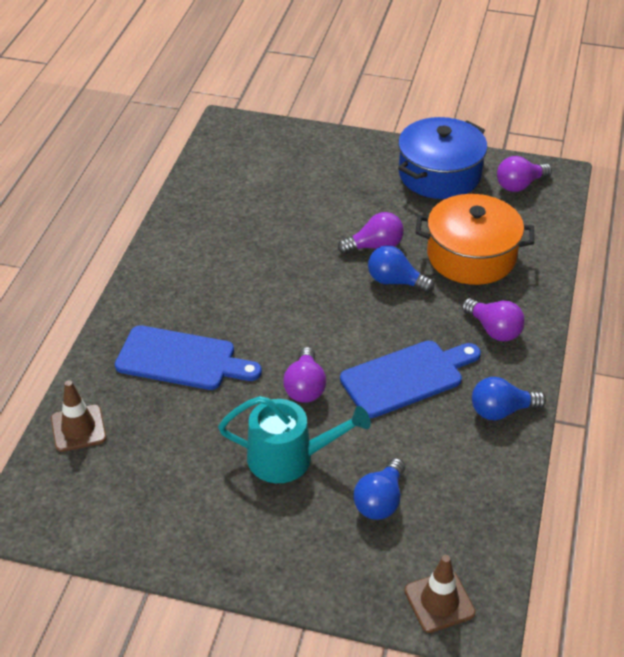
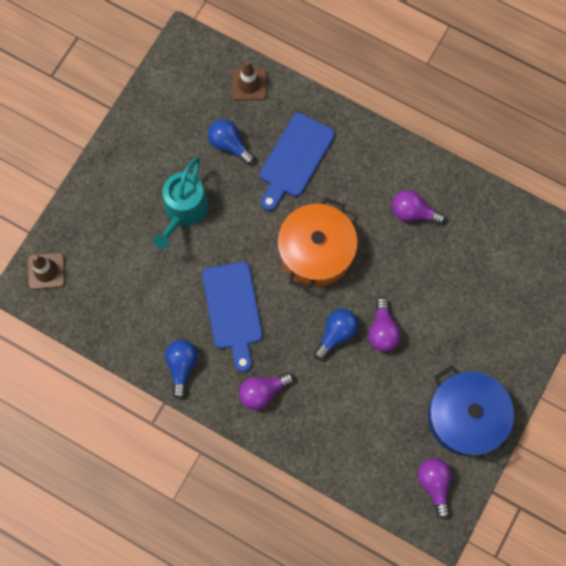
camera: 105 degrees right, 30 degrees up
(305, 387) = (244, 237): purple light bulb -> purple light bulb (413, 212)
(380, 501) = (130, 259): blue light bulb -> blue light bulb (229, 145)
(471, 256) = (351, 405): orange pot -> orange pot (316, 251)

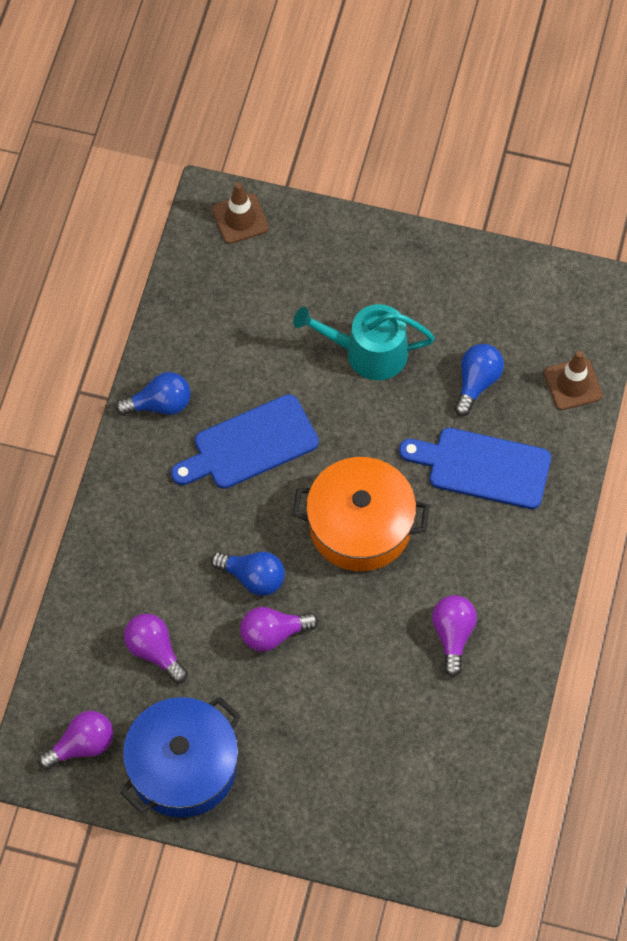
camera: 75 degrees right, 10 degrees down
(263, 392) = (151, 507): purple light bulb -> purple light bulb (154, 651)

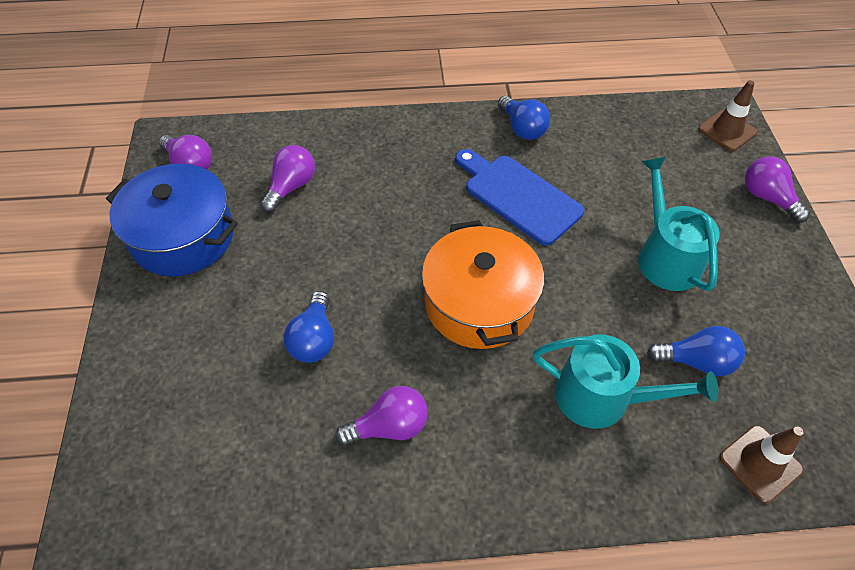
camera: 70 degrees right, 10 degrees down
(253, 577) = (388, 234): blue light bulb -> blue light bulb (314, 339)
(273, 634) = (336, 266): purple light bulb -> purple light bulb (767, 198)
(483, 467) = (602, 397): blue cutting board -> turquoise watering can

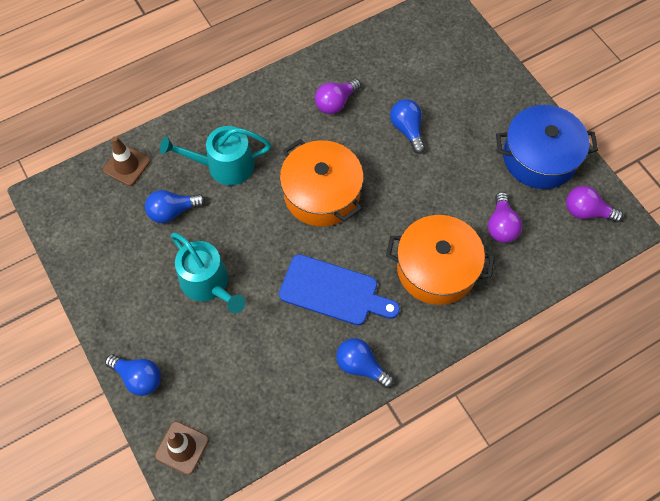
camera: 155 degrees right, 10 degrees up
(392, 175) = (436, 269): none -> orange pot
(767, 198) = (138, 377): purple light bulb -> blue light bulb

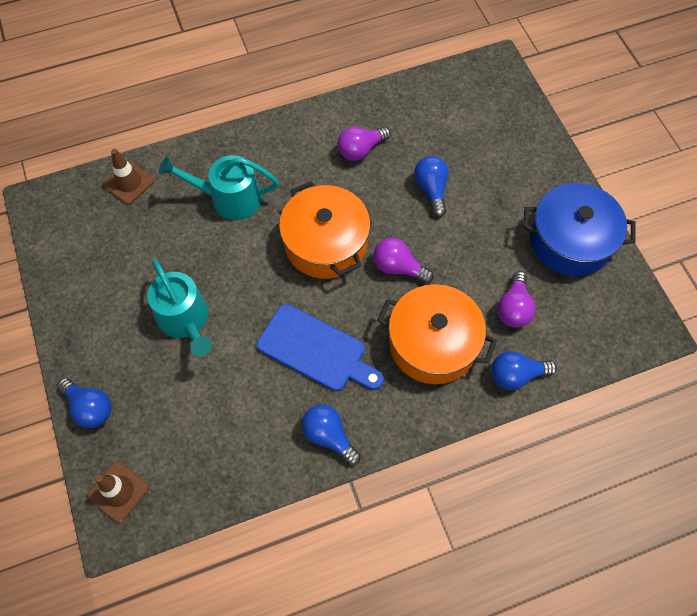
camera: 10 degrees right, 0 degrees up
(172, 211) = (165, 238): blue light bulb -> blue light bulb (516, 375)
(586, 212) = (611, 308): purple light bulb -> purple light bulb (398, 267)

